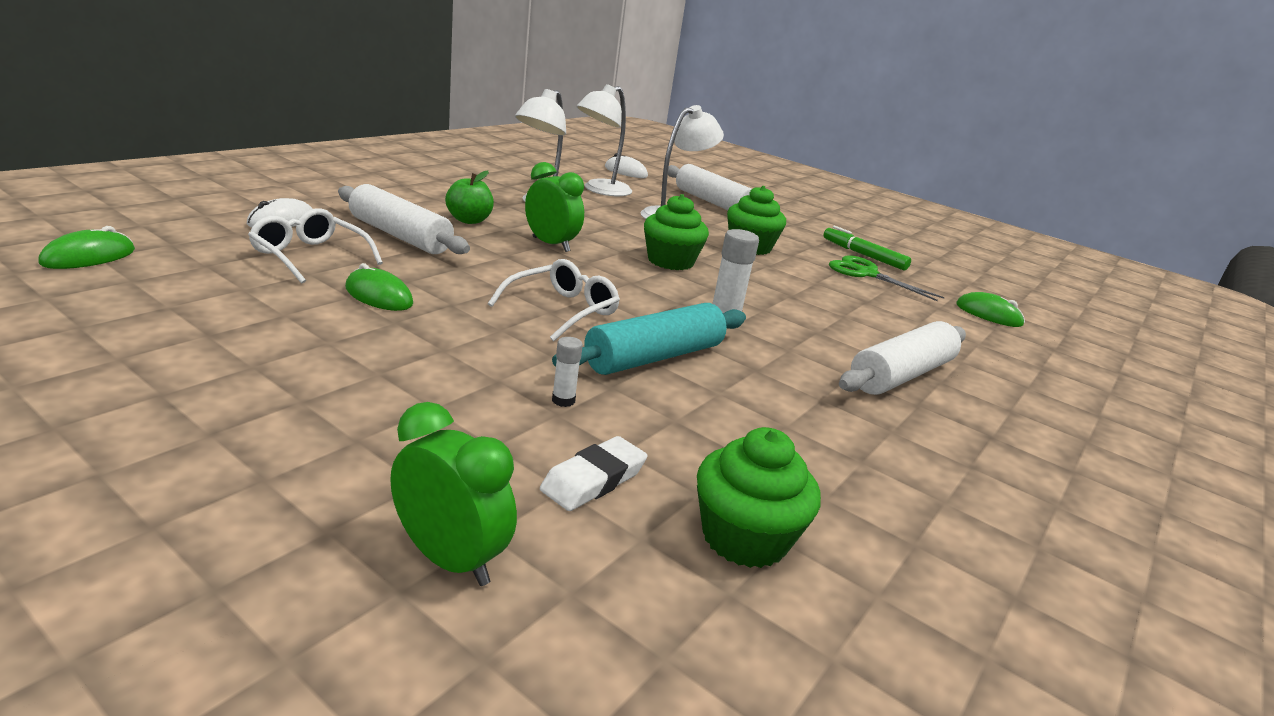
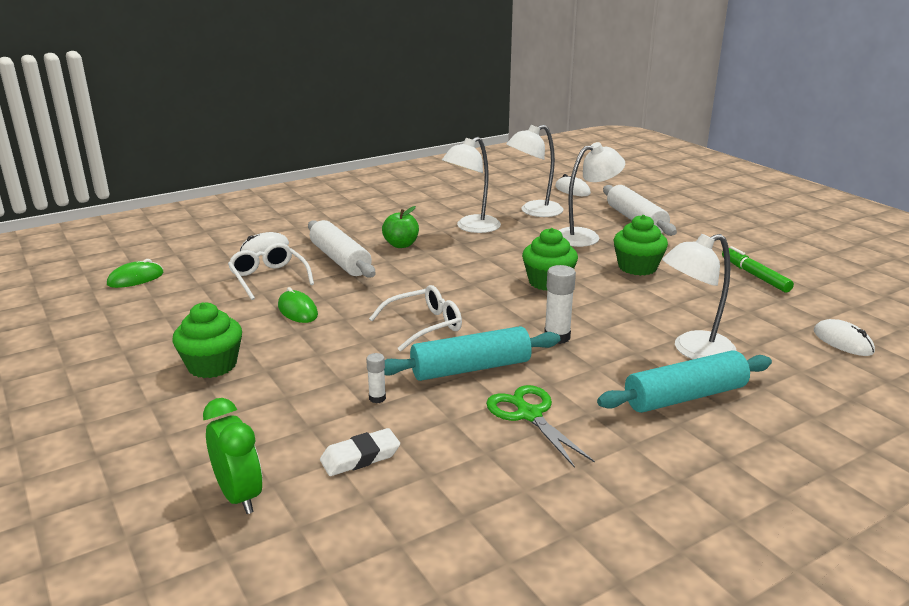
camera: 25 degrees right, 0 degrees up
(551, 244) = (453, 266): green clock -> none
(744, 538) = (438, 509): green cupcake -> green cupcake (212, 365)
(866, 273) = (739, 295): green scissors -> green scissors (529, 414)
(869, 327) = (693, 350): none -> white lamp
(901, 375) = (685, 397): white rolling pin -> turquoise rolling pin
(988, 314) = (843, 341): green mouse -> white mouse

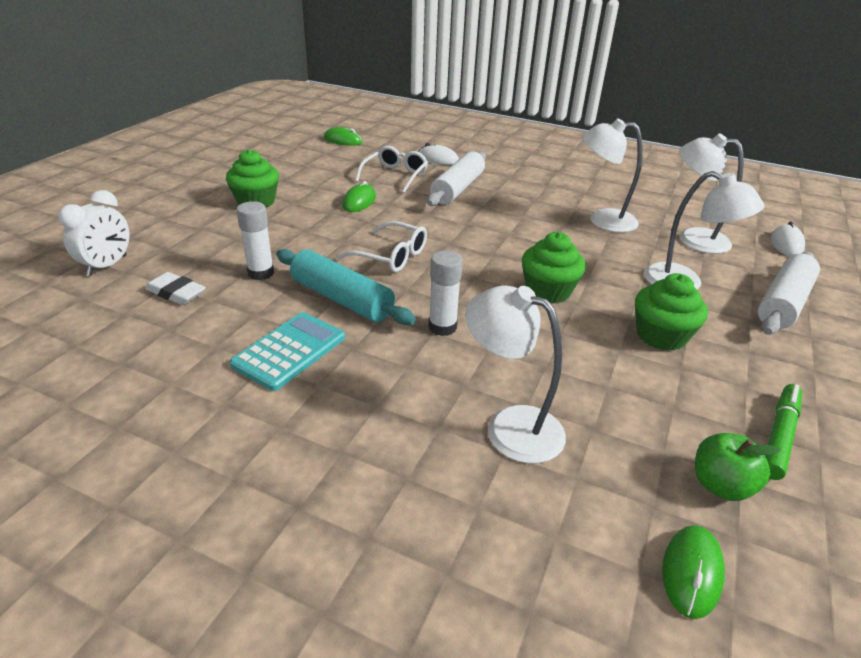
camera: 55 degrees right, 10 degrees up
(239, 496) = (107, 265): green clock -> white clock
(377, 398) = (261, 273): white glue stick -> white glue stick, size x1.75
(401, 245) = (519, 202): green apple -> green apple (720, 485)
(529, 414) = (289, 351): green scissors -> turquoise calculator
(685, 397) = (400, 444): turquoise rolling pin -> none
(843, 341) = (691, 572): white mouse -> green mouse

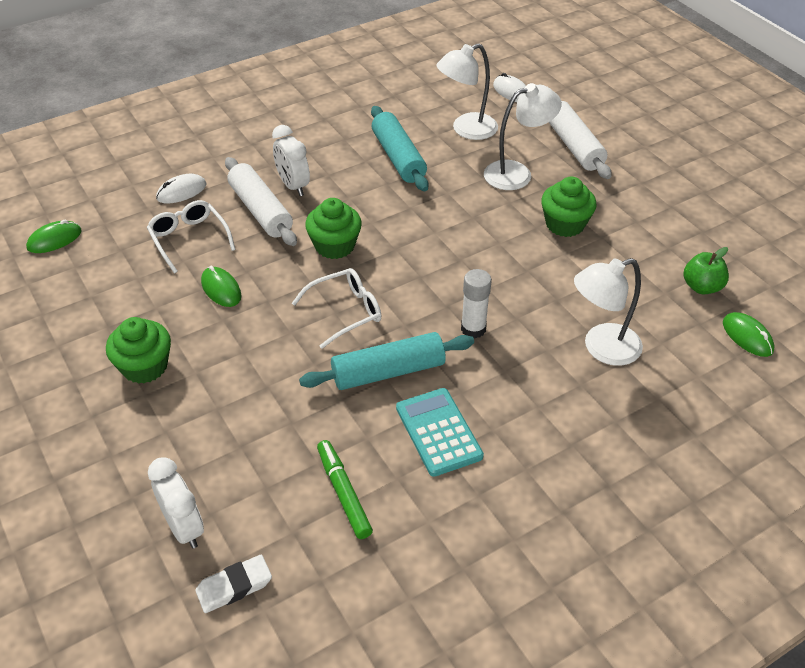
camera: 55 degrees left, 10 degrees up
(176, 293) = (286, 483): white eraser -> white eraser (234, 586)
(261, 273) = (301, 411): white glue stick -> none
(501, 191) = (293, 186): none -> white clock
(548, 291) = (472, 247): green cupcake -> green cupcake (334, 246)
(602, 220) = (398, 157): white lamp -> turquoise rolling pin
(779, 436) = (682, 237): green marker -> green marker (343, 493)

